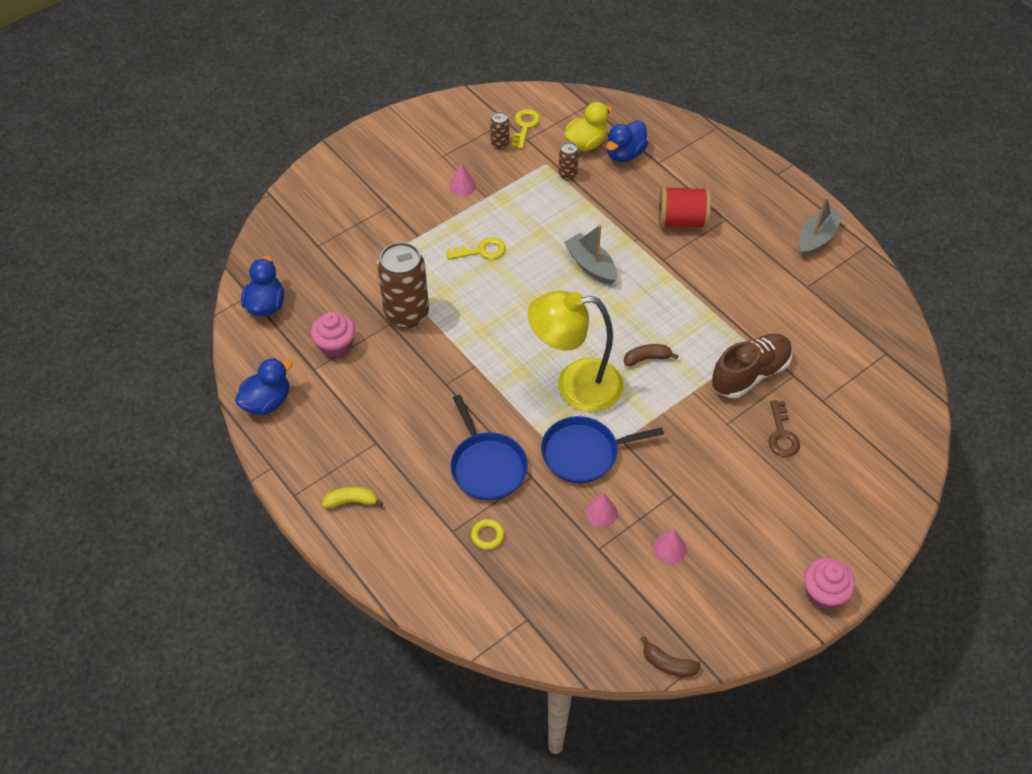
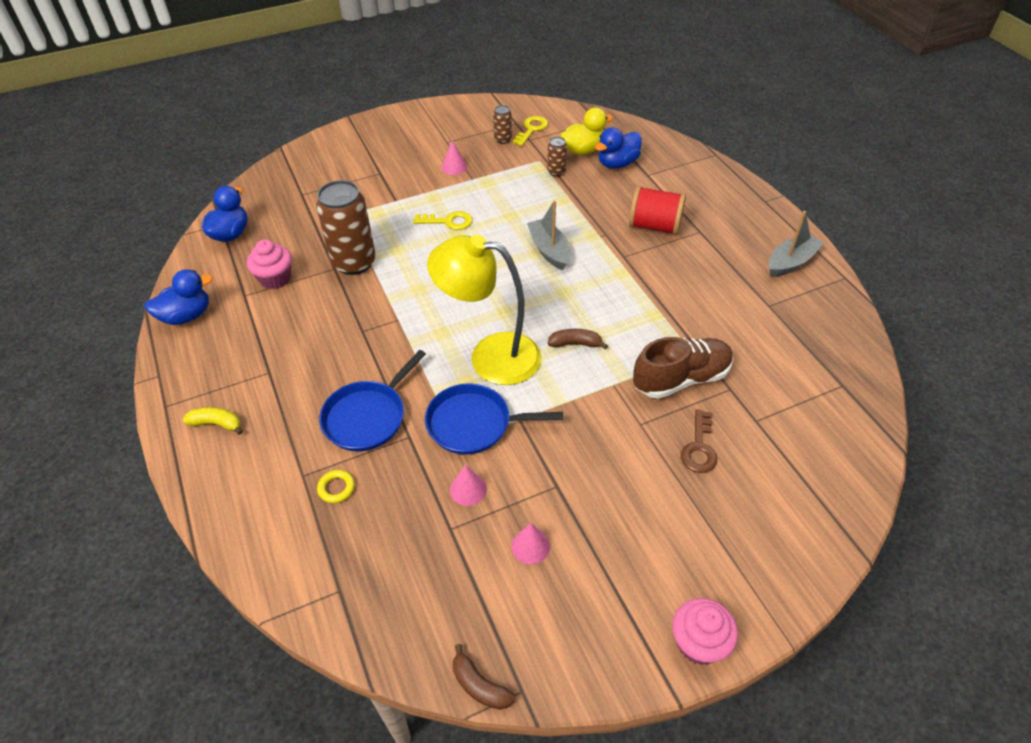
camera: 15 degrees right, 5 degrees down
(487, 466) = (367, 417): blue pan -> blue pan turned 45 degrees clockwise

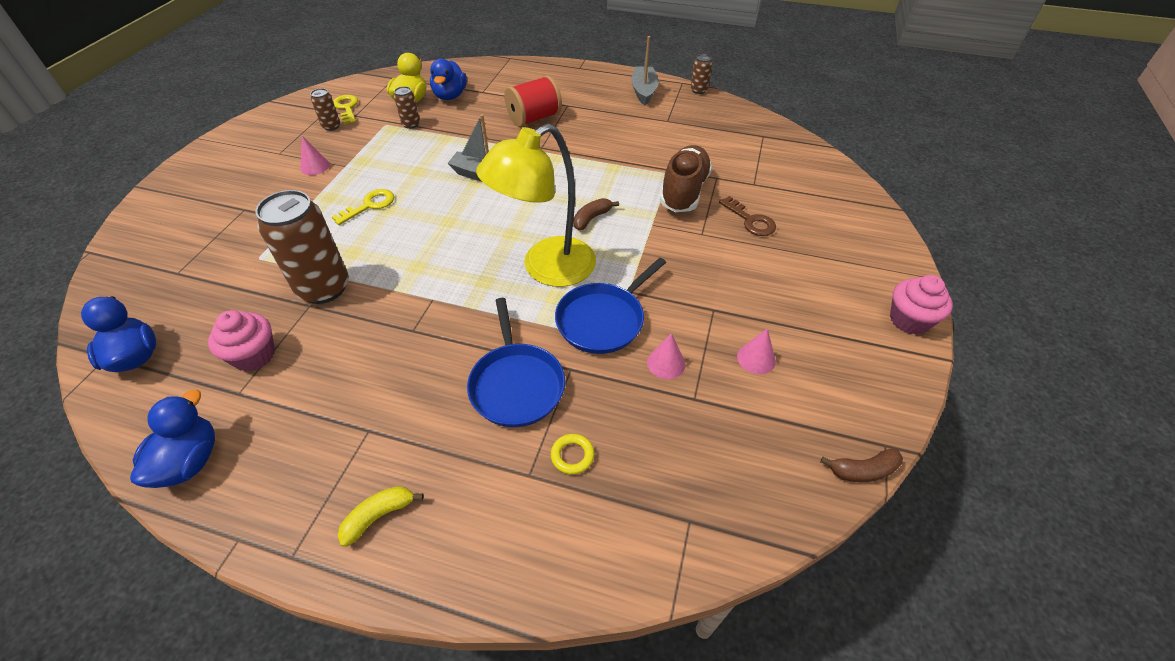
camera: 50 degrees left, 0 degrees up
(850, 296) = (698, 90): none -> brown can

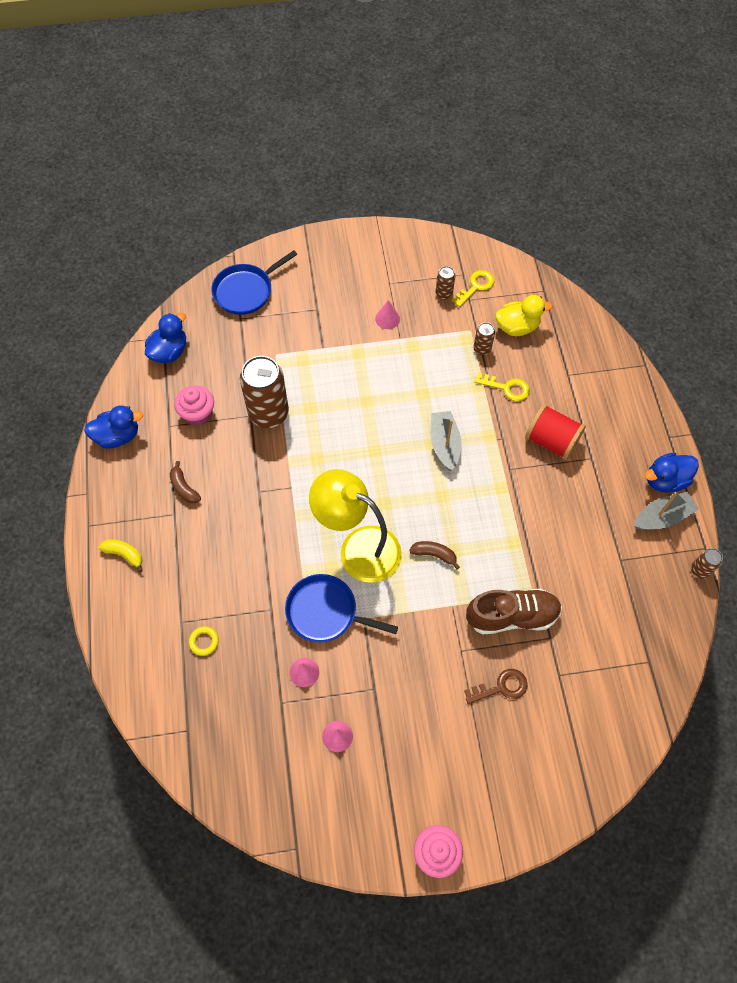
camera: 65 degrees right, 15 degrees up
(369, 205) = (363, 386): yellow key -> yellow key (506, 388)
(450, 96) = (544, 353): blue duck -> blue duck (665, 480)
(516, 385) = (243, 581): blue pan -> blue pan (245, 291)
(750, 220) = (501, 687): brown key -> brown key turned 135 degrees counterclockwise
(863, 470) = (268, 836): brown banana -> brown banana (184, 488)

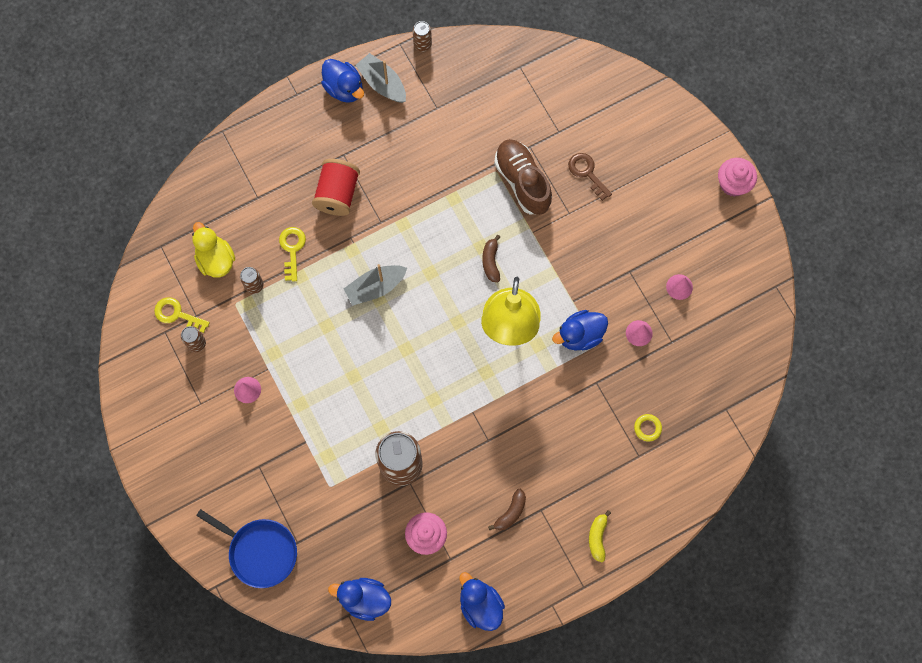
camera: 110 degrees left, 10 degrees up
(325, 612) = (580, 335): blue pan -> blue duck

